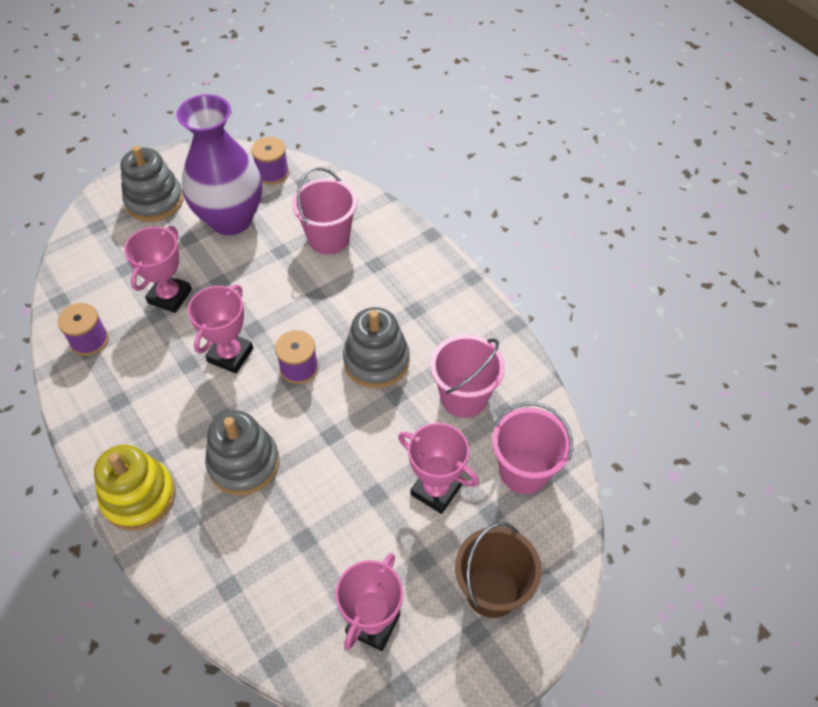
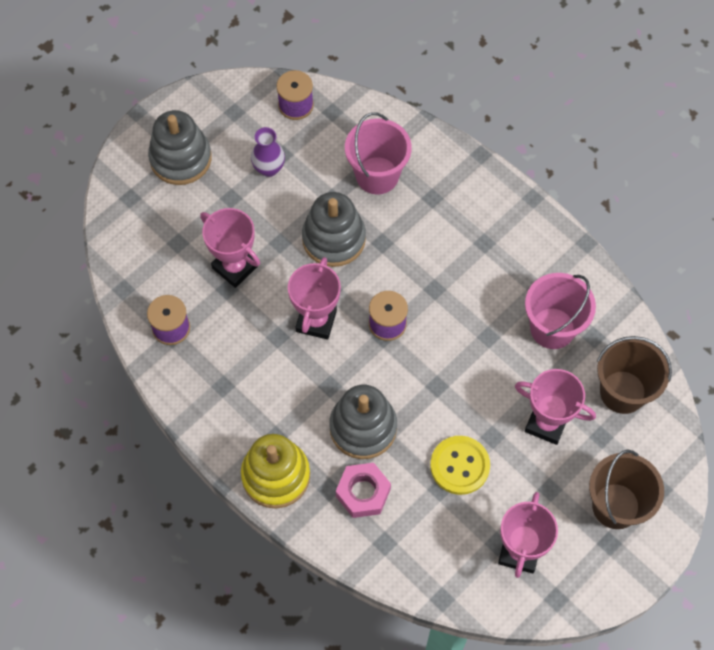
camera: 10 degrees left, 10 degrees up
(170, 296) = (235, 267): pink trophy -> pink trophy turned 60 degrees counterclockwise
(222, 530) = (363, 493): none -> pink nut
(231, 219) = (269, 168): purple vase -> purple vase, size x0.42
(332, 519) = (459, 466): none -> yellow button
(376, 361) = (460, 304): grey stacking toy -> grey stacking toy (334, 239)
(524, 471) = (622, 392): pink bucket -> brown bucket

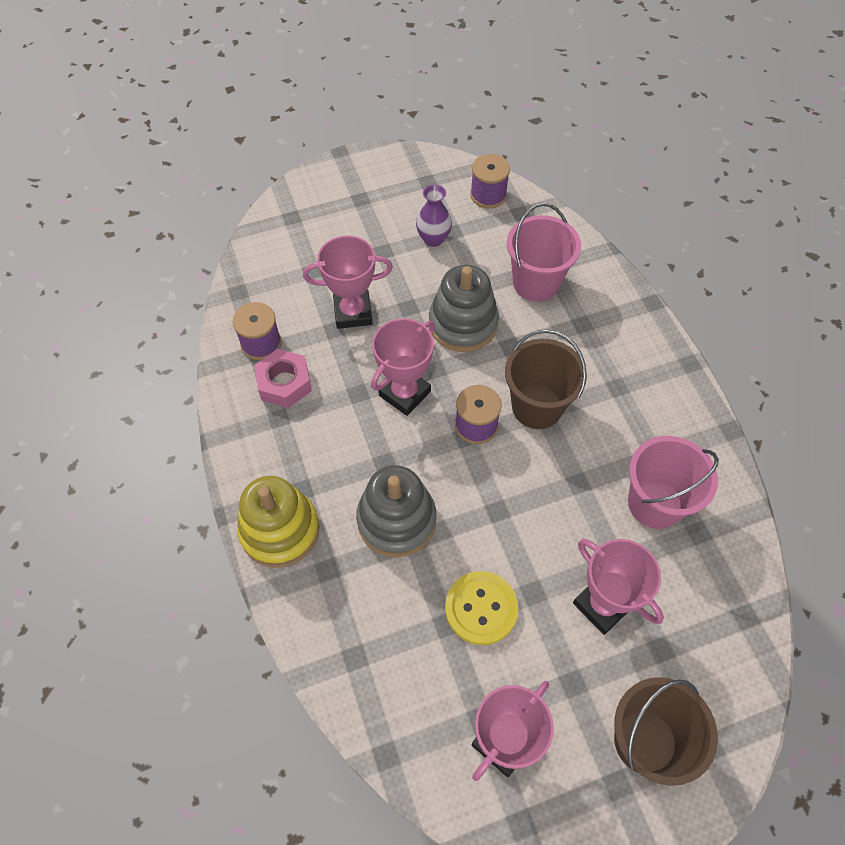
camera: 25 degrees right, 5 degrees down
(180, 158) = (356, 201): grey stacking toy -> none
(235, 267) = (353, 312): pink trophy -> pink trophy turned 75 degrees counterclockwise
(363, 493) = (360, 590): pink nut -> pink nut (284, 383)
(622, 392) = (708, 608): brown bucket -> brown bucket (537, 406)

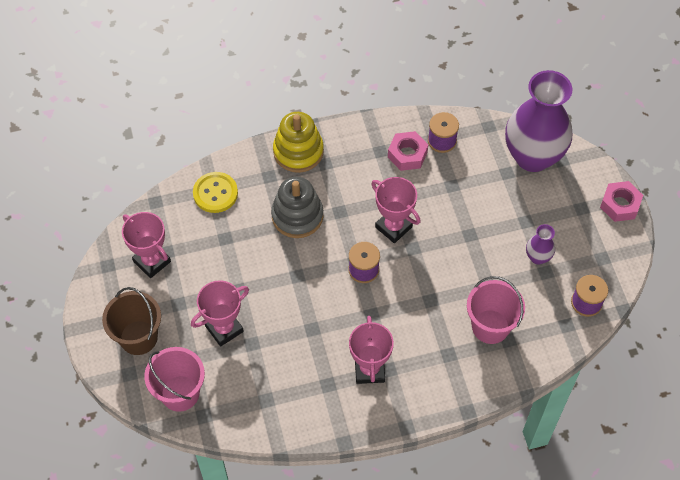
camera: 95 degrees right, 0 degrees up
(286, 245) = (532, 156): none -> purple vase
(353, 165) = (620, 205): none -> pink nut
(353, 312) = (466, 198): pink trophy -> pink trophy (369, 370)
(463, 324) = (452, 270): grey stacking toy -> none
(481, 608) = (232, 258): yellow button -> yellow button (215, 193)
(537, 406) = (376, 311): brown bucket -> none
(655, 503) = (291, 375): pink bucket -> pink bucket (180, 393)

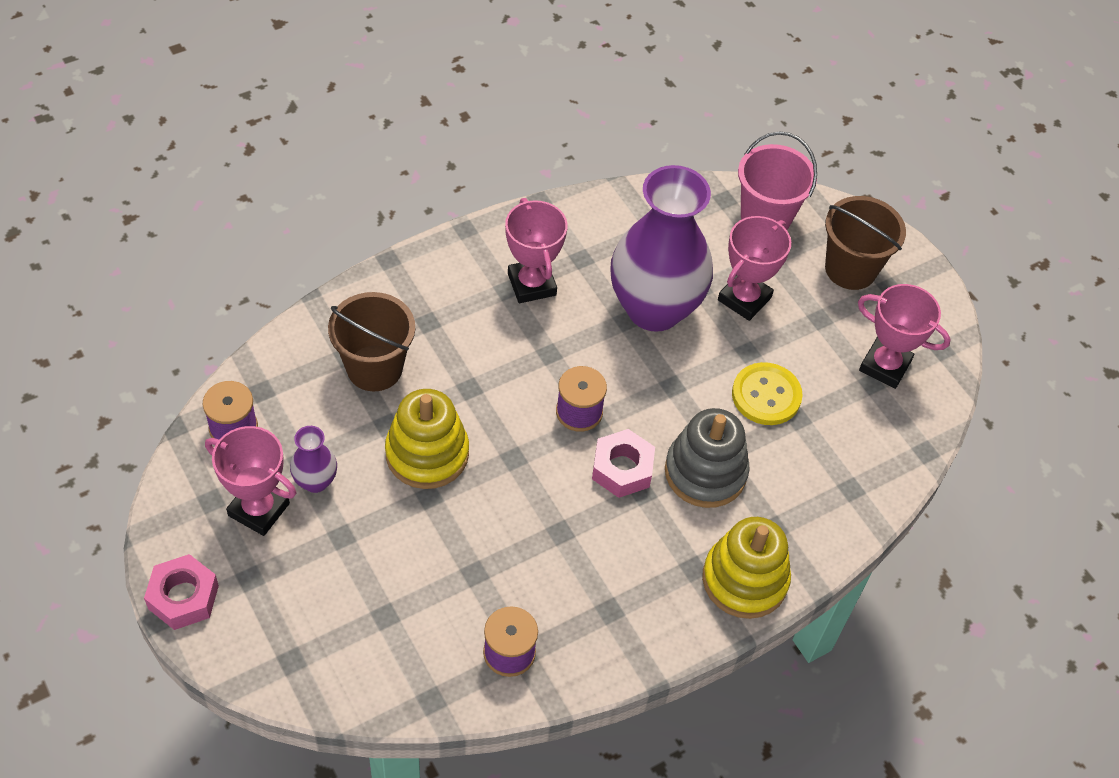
camera: 160 degrees right, 5 degrees down
(215, 193) = (844, 482): yellow button -> yellow button (766, 395)
(393, 227) = (552, 484): pink trophy -> pink trophy (259, 509)
(407, 154) = (562, 613): pink nut -> pink nut (622, 469)
(466, 261) = (427, 453): none -> yellow stacking toy
(490, 326) = (374, 368): pink bucket -> brown bucket
(532, 156) = (344, 656): purple vase -> purple vase (654, 309)

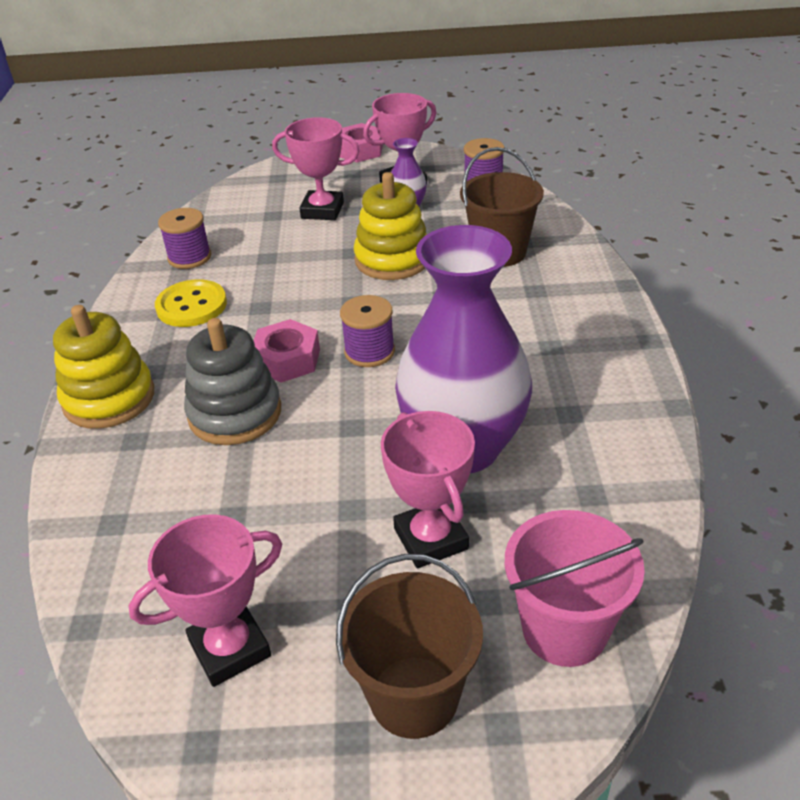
camera: 125 degrees right, 15 degrees down
(531, 284) = (549, 365): pink trophy -> pink trophy (322, 210)
(766, 395) = (282, 499): yellow button -> yellow button (191, 306)

